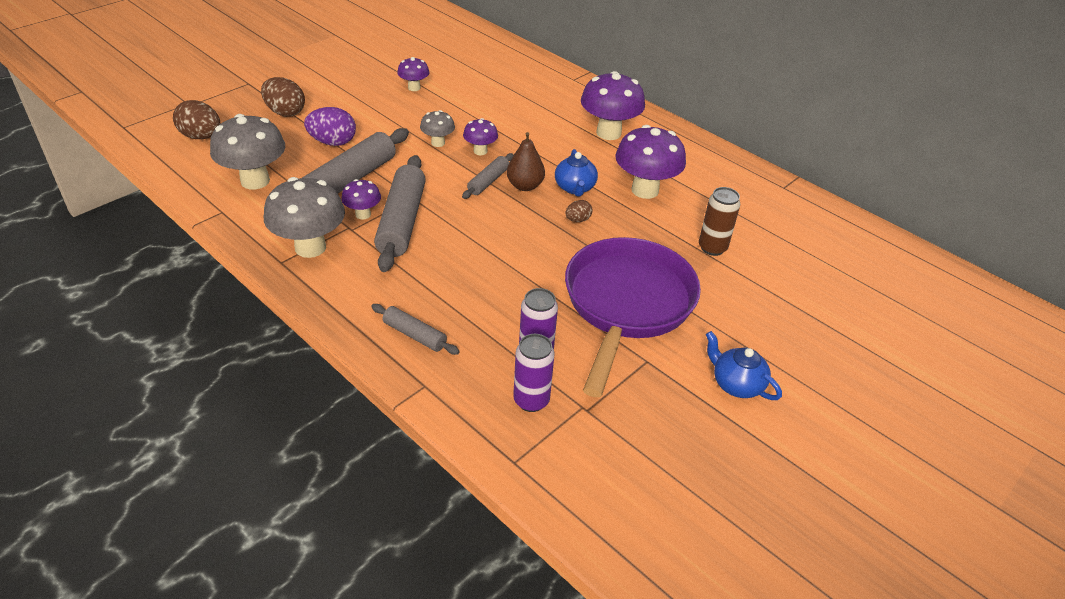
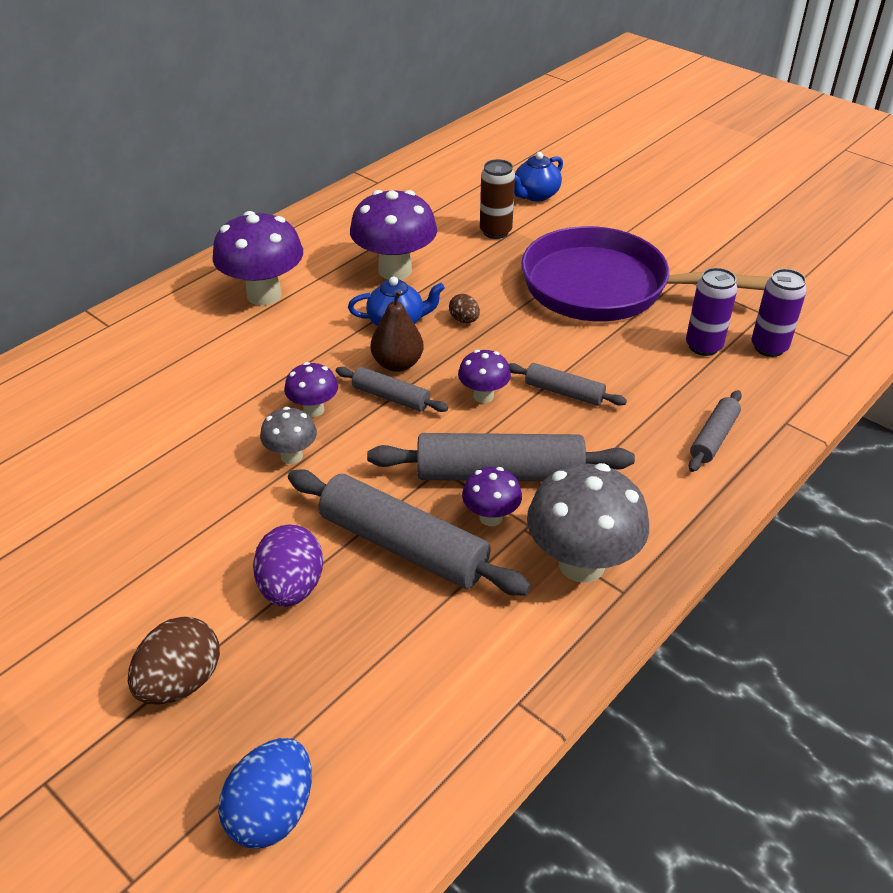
camera: 90 degrees left, 0 degrees up
(201, 136) = (272, 812): brown egg -> blue egg
(255, 181) = (421, 675): grey mushroom -> none
(414, 88) = (108, 503): purple mushroom -> purple mushroom (483, 396)
(482, 261) = (564, 392): none -> grey rolling pin
(736, 384) = (690, 231): blue teapot -> blue teapot (535, 195)

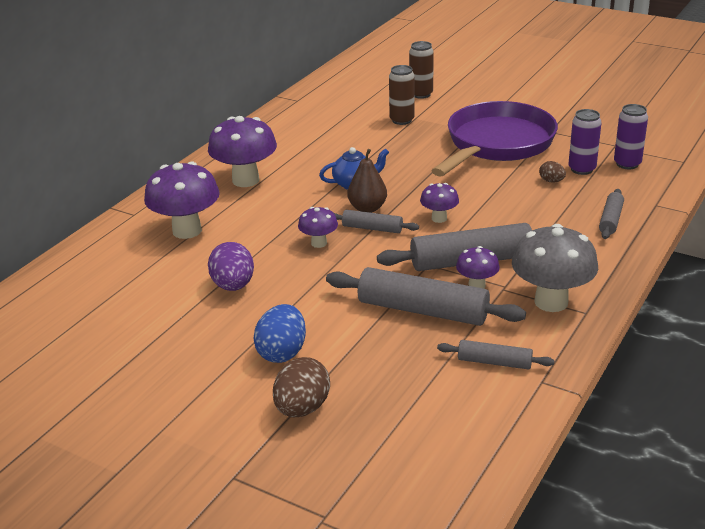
camera: 10 degrees left, 10 degrees down
(272, 812) = (402, 465): blue egg -> blue egg (282, 352)
(291, 456) = (316, 272): grey mushroom -> none
(291, 587) = (354, 345): purple egg -> purple egg (233, 286)
(395, 270) = (338, 153): purple mushroom -> purple mushroom (187, 230)
(464, 320) = (404, 176): brown egg -> brown egg (551, 181)
(535, 195) = (421, 94): blue teapot -> brown can
(564, 392) = (495, 208): grey rolling pin -> grey rolling pin (494, 362)
(604, 287) = (497, 144): purple pan -> purple pan turned 120 degrees clockwise

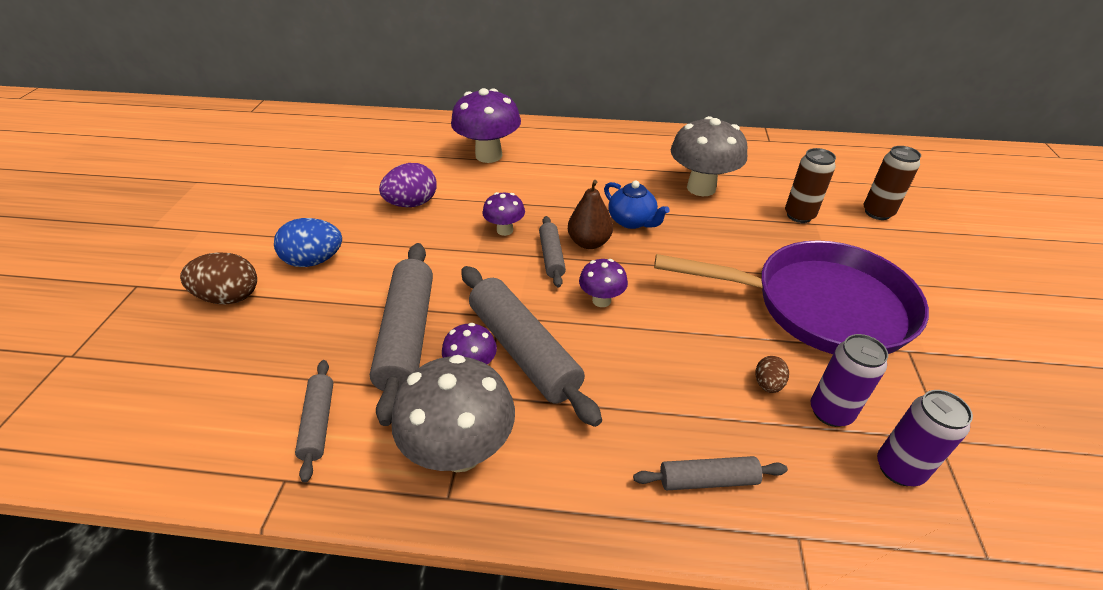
camera: 65 degrees right, 10 degrees up
(245, 180) = (591, 158): purple mushroom -> none
(336, 145) = (701, 188): none -> grey mushroom

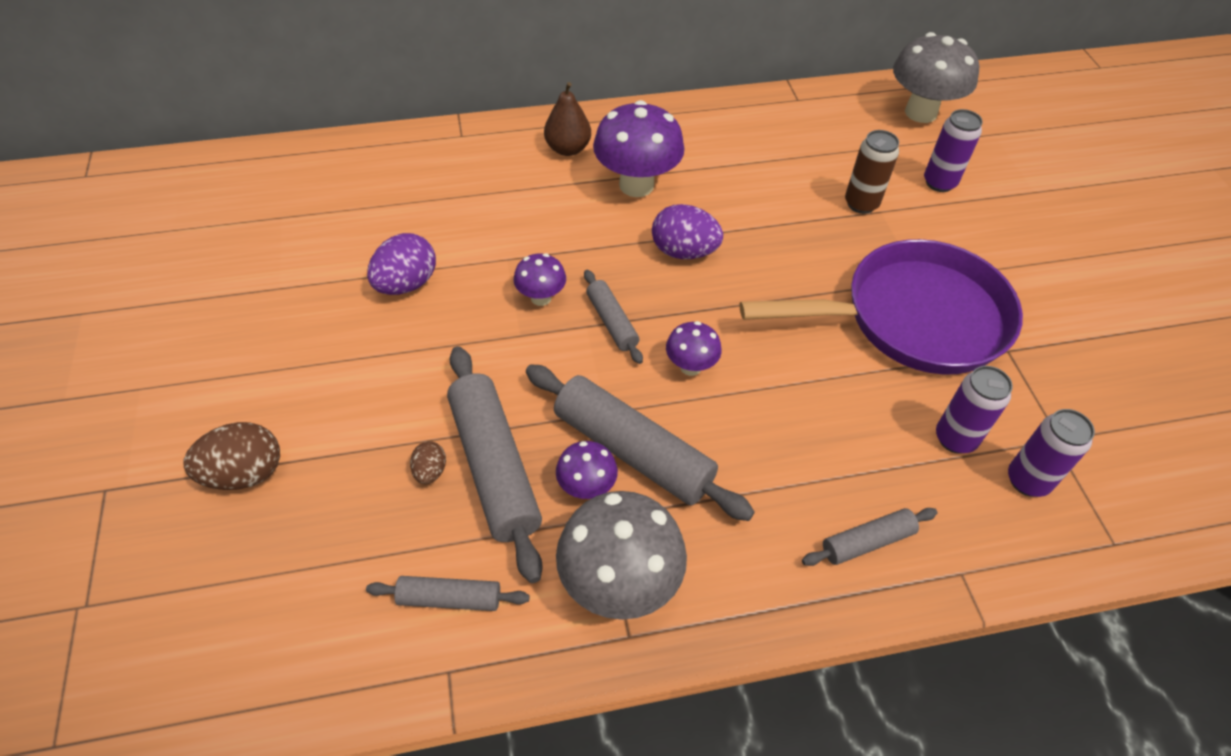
camera: 20 degrees left, 10 degrees up
(314, 261) = (325, 396): blue egg -> none
(318, 423) = (449, 598): grey rolling pin -> grey rolling pin turned 60 degrees counterclockwise
(488, 155) = (469, 188): purple mushroom -> purple mushroom (636, 185)
(589, 243) = (647, 293): brown pear -> brown pear (568, 149)
(632, 221) = (684, 252): blue teapot -> purple egg
(701, 188) = (744, 187): grey mushroom -> grey mushroom (920, 112)
(767, 384) = (890, 424): brown egg -> brown egg (430, 471)
(877, 213) = (939, 182): brown can -> purple can

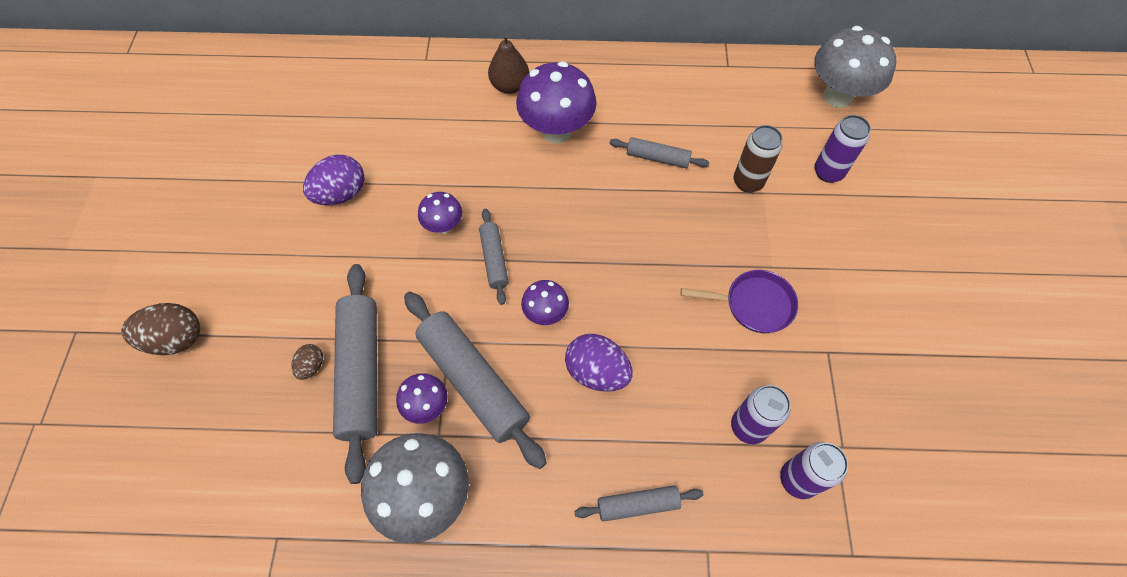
camera: 15 degrees right, 10 degrees up
(449, 598) = (294, 478): grey rolling pin -> grey rolling pin (657, 158)
(684, 252) = (576, 203): purple egg -> purple egg (597, 372)
(913, 318) = (754, 304): purple pan -> purple pan, size x0.47

